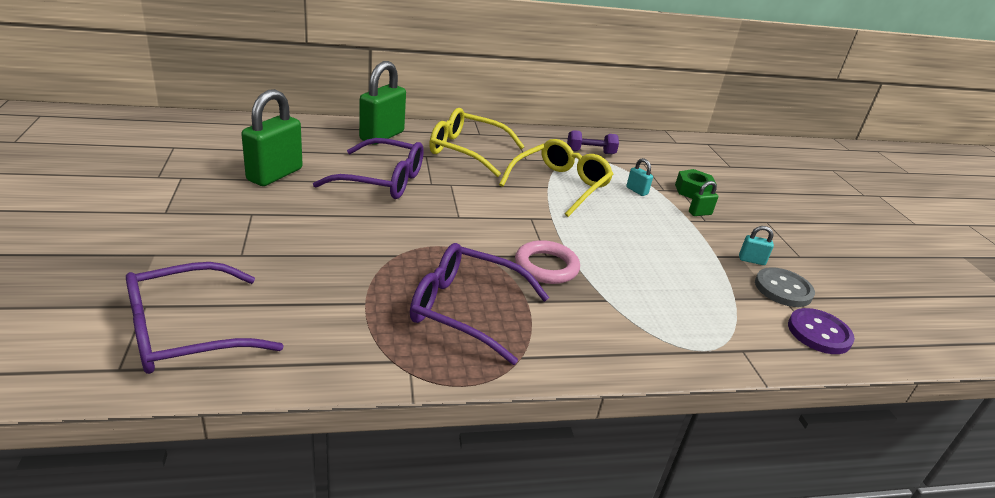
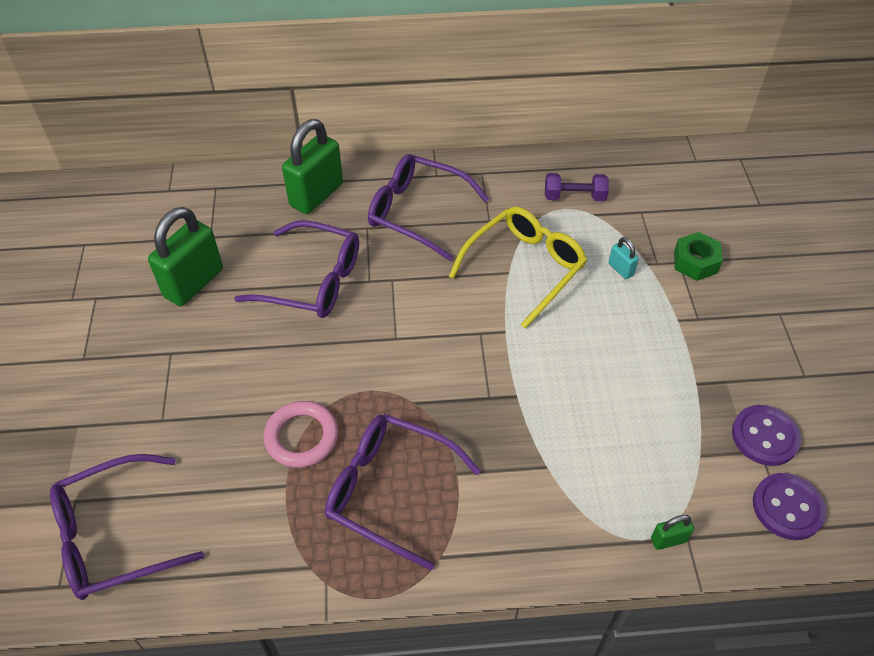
camera: 10 degrees right, 20 degrees up
(467, 151) = (418, 212): yellow glasses -> purple glasses
(546, 266) = (486, 416): pink ring -> pink ring (301, 437)
(700, 213) = (693, 306): green padlock -> green padlock (668, 540)
(751, 260) = (739, 388): turquoise padlock -> none
(783, 289) = (765, 436): grey button -> purple button

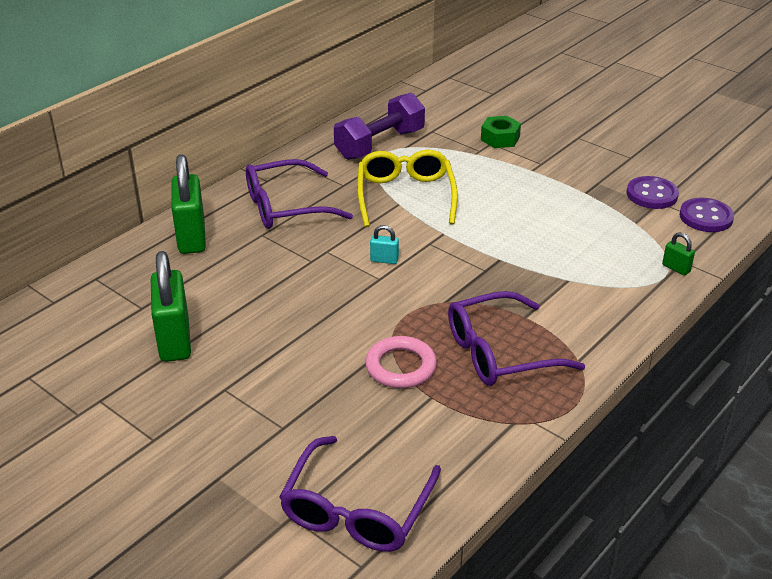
camera: 45 degrees left, 15 degrees down
(312, 281) = (269, 285): purple glasses -> none
(574, 197) = (380, 144): purple dumbbell -> purple dumbbell, size x1.74
(620, 269) = (464, 164): turquoise padlock -> turquoise padlock (384, 260)
(668, 540) = (676, 268): green padlock -> green padlock turned 75 degrees counterclockwise

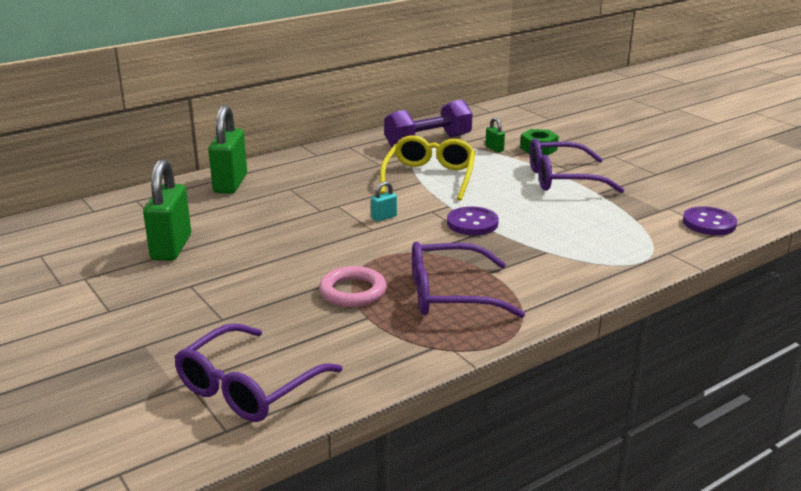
camera: 15 degrees right, 10 degrees down
(286, 207) = (322, 173): purple glasses -> purple glasses (563, 179)
(384, 260) = (384, 217): turquoise padlock -> turquoise padlock turned 60 degrees counterclockwise
(652, 194) = (662, 201): purple button -> purple button (472, 223)
(676, 268) = (658, 256): green padlock -> green padlock (494, 149)

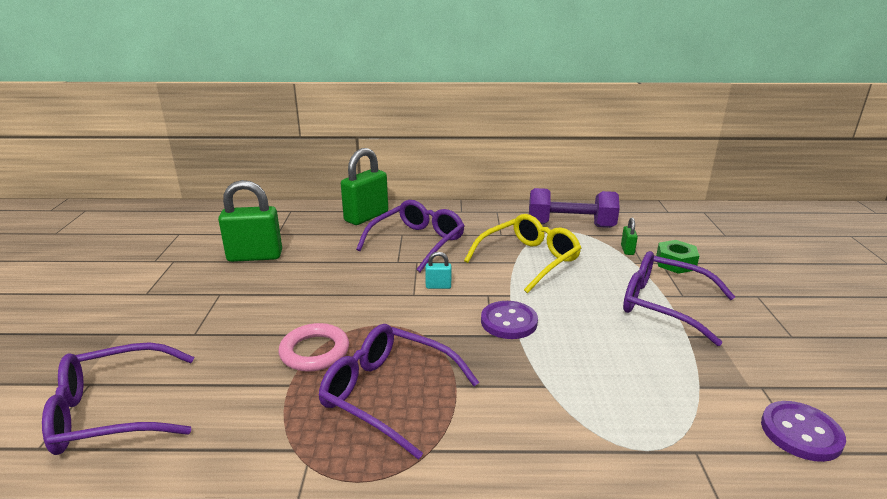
camera: 35 degrees right, 0 degrees up
(171, 247) = (255, 256): green padlock -> green padlock turned 45 degrees clockwise
(315, 191) = (417, 243): none -> purple glasses

